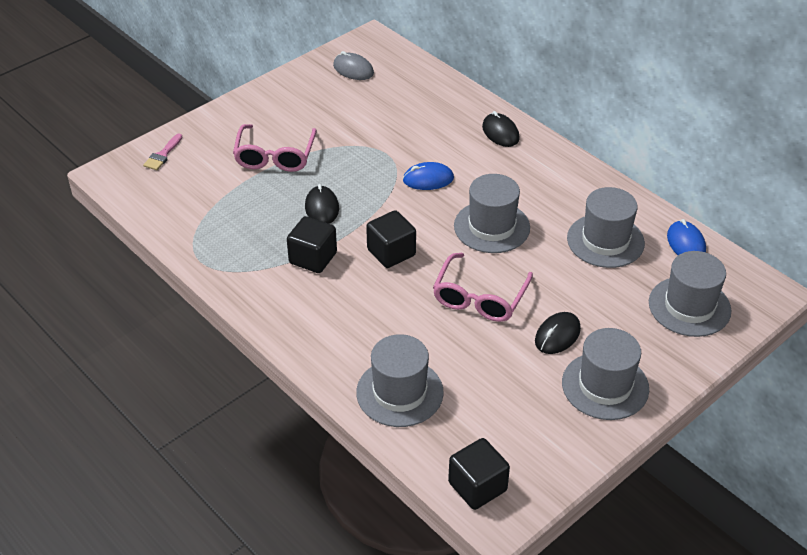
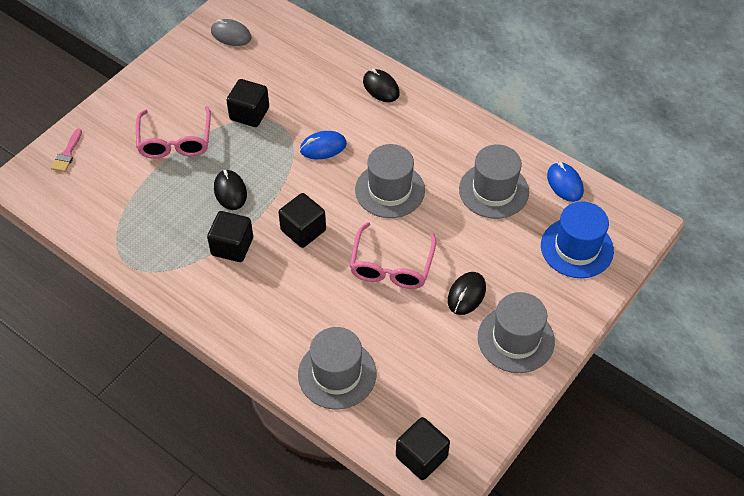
camera: 10 degrees left, 10 degrees up
(357, 141) = (249, 114): none -> black cube
(689, 306) = (577, 248): grey hat -> blue hat

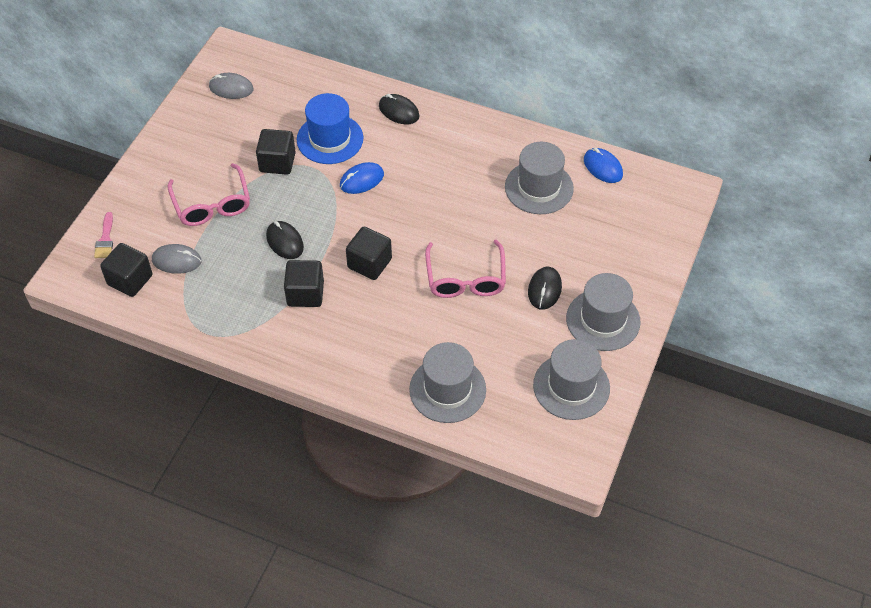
camera: 15 degrees left, 0 degrees up
(124, 188) = (176, 261): none -> grey mouse
(390, 190) = (440, 208): grey hat -> grey hat (571, 386)
(421, 456) = (551, 445): black cube -> black cube (130, 280)
(577, 248) = (632, 224): blue hat -> blue hat (330, 139)

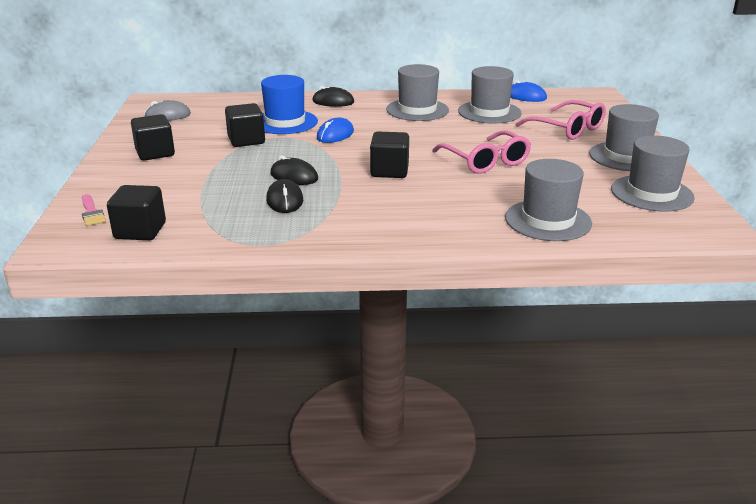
camera: 25 degrees left, 25 degrees down
(176, 261) = (186, 209): grey mouse -> none
(212, 204) = (198, 171): pink glasses -> pink glasses (567, 129)
(305, 293) = (344, 199): black cube -> black cube (155, 153)
(470, 158) = (417, 110): none -> grey hat
(544, 289) = (558, 153): black mouse -> black mouse (285, 200)

